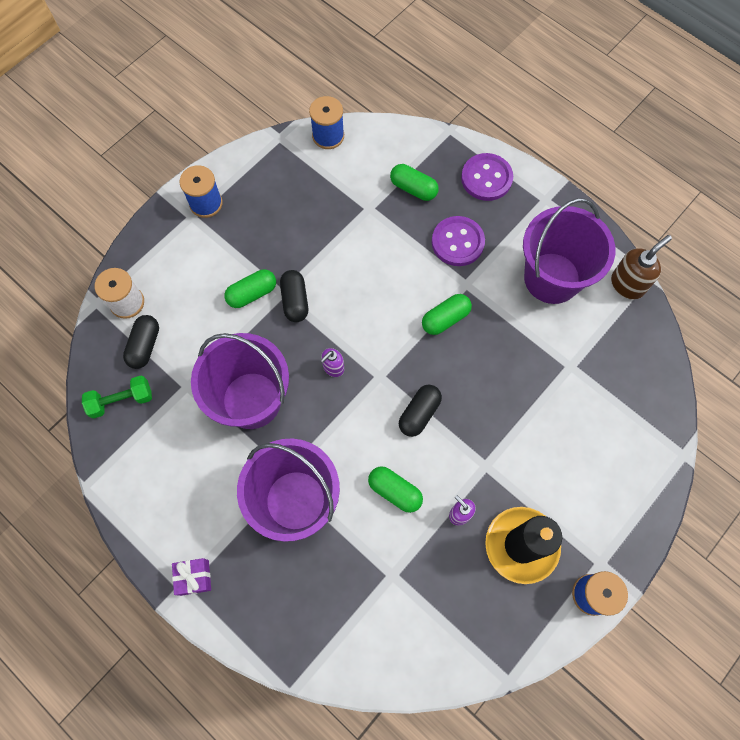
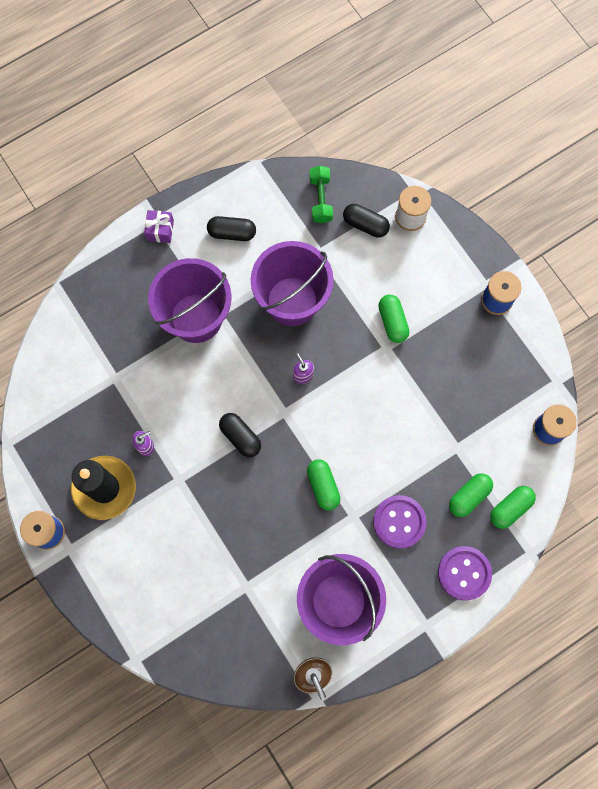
camera: 105 degrees right, 5 degrees up
(295, 301) = (376, 357): black capsule -> black capsule (232, 233)
(395, 491) = (180, 398): green capsule -> green capsule (510, 508)

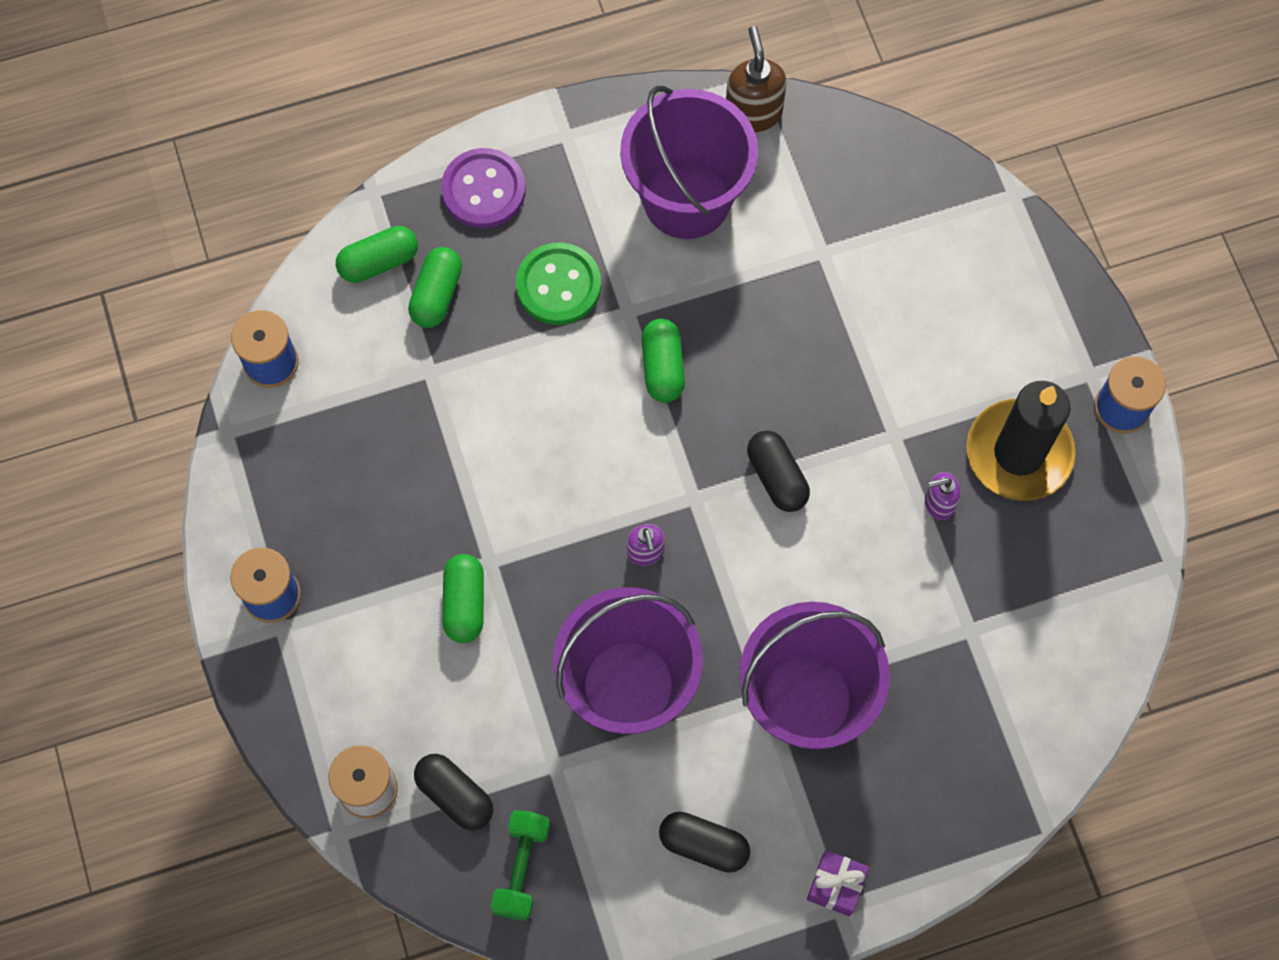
camera: 165 degrees left, 5 degrees down
(399, 522) = (558, 285): purple button -> green button
(469, 496) = (436, 295): green capsule -> green capsule turned 45 degrees counterclockwise

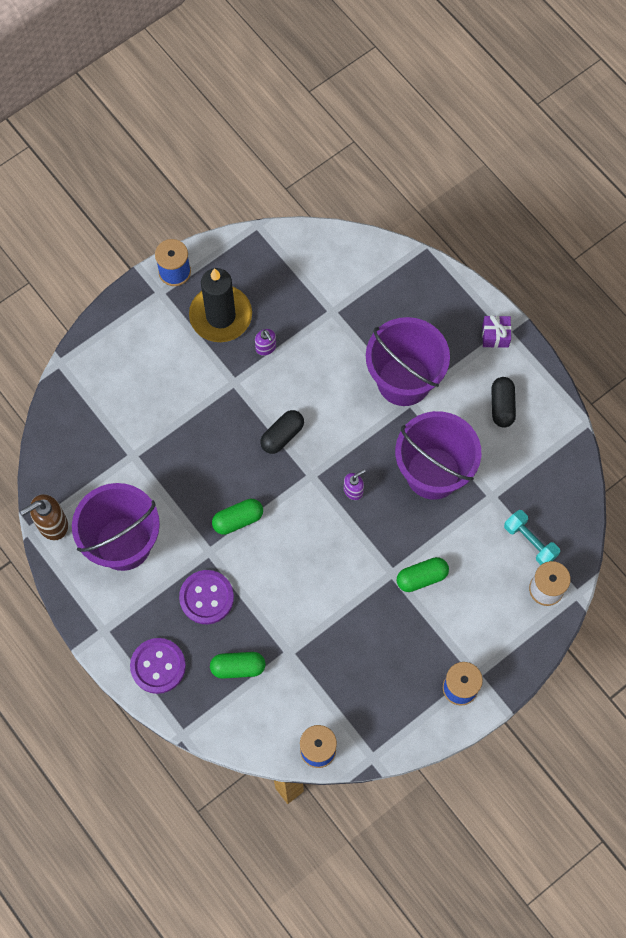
camera: 110 degrees left, 0 degrees up
(379, 262) = (228, 711): green capsule -> none
(455, 795) = (530, 541): black capsule -> turquoise dumbbell
(521, 868) = (553, 492): green dumbbell -> none
(558, 285) = (206, 597): green button -> purple button

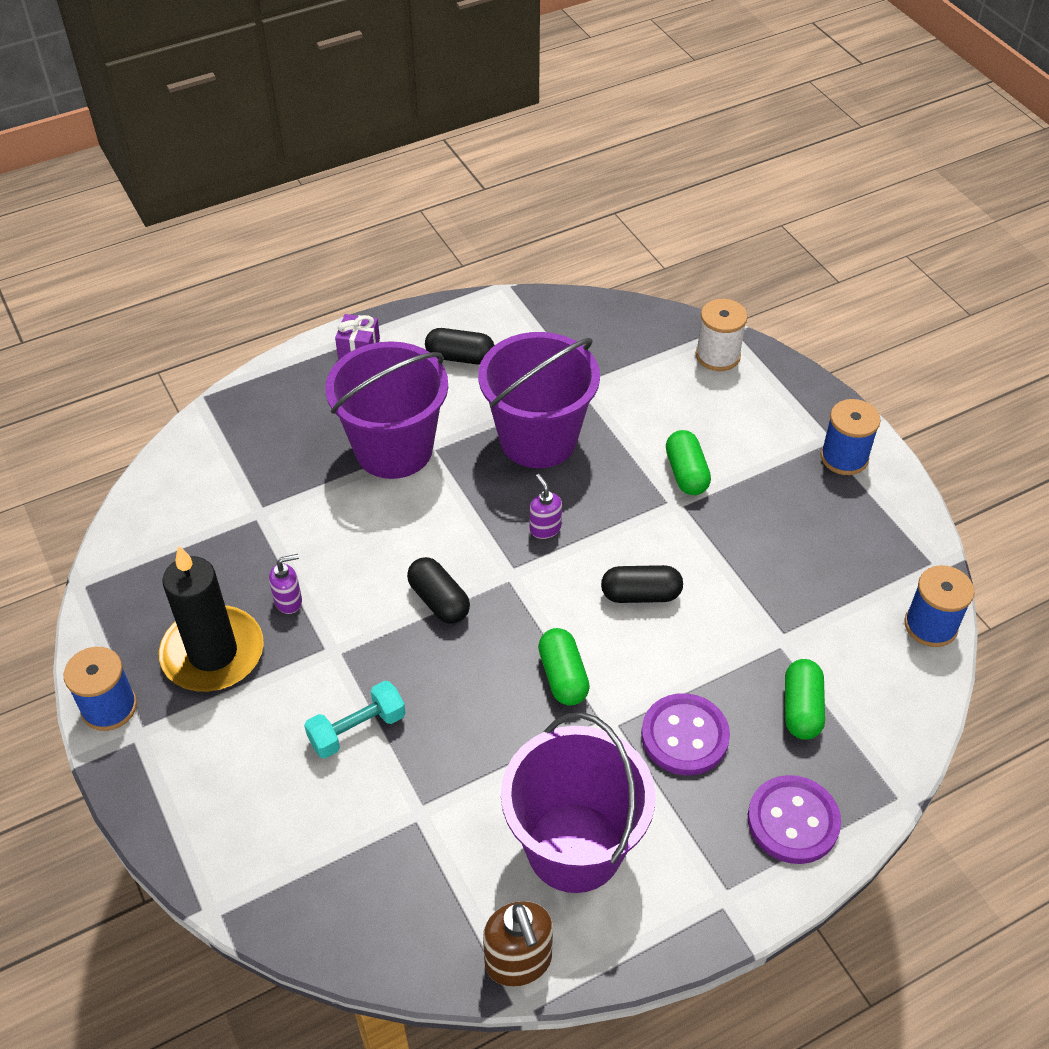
camera: 80 degrees left, 20 degrees down
(309, 559) = (641, 595): none -> black capsule
(530, 541) = (652, 360): turquoise dumbbell -> turquoise dumbbell (357, 729)

